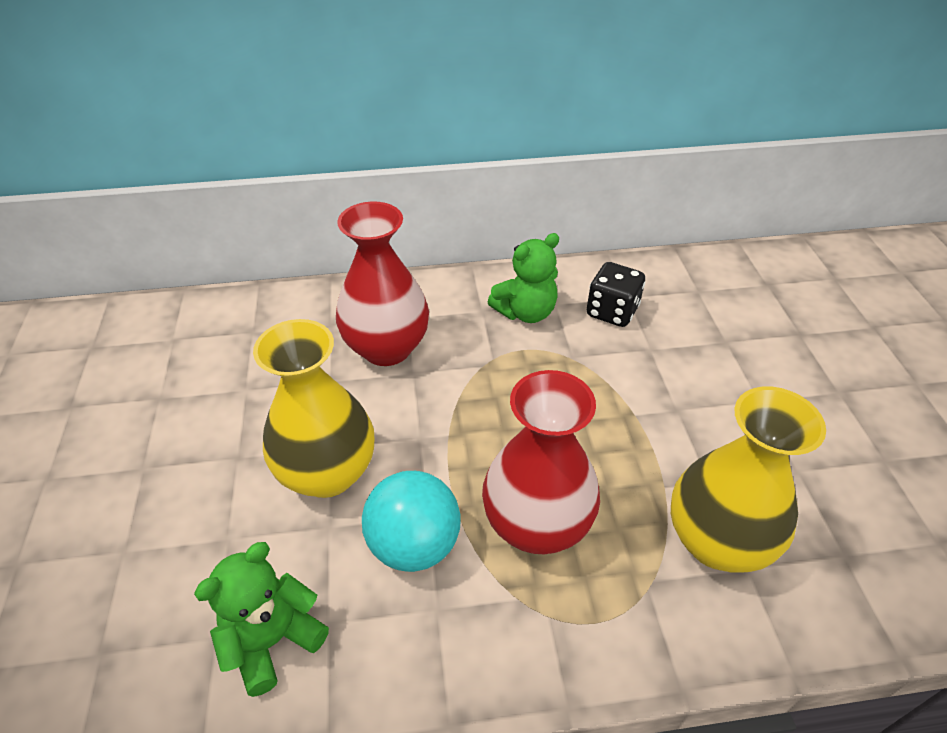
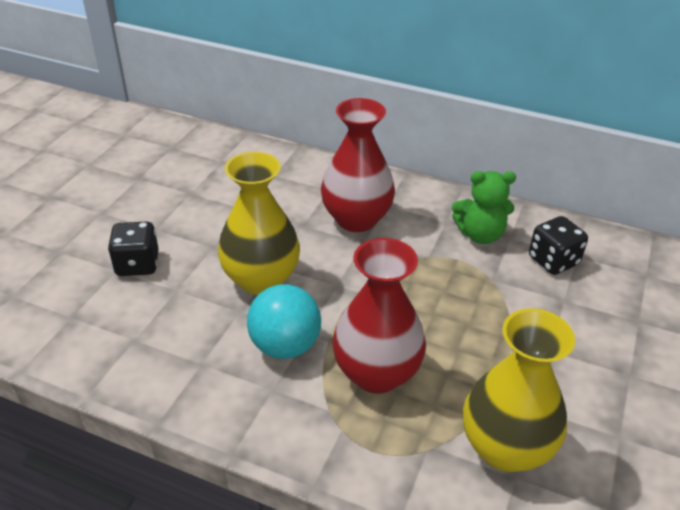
camera: 30 degrees right, 5 degrees down
(149, 529) = (137, 264): none -> black dice
(272, 640) = (164, 356): green teddy bear -> none

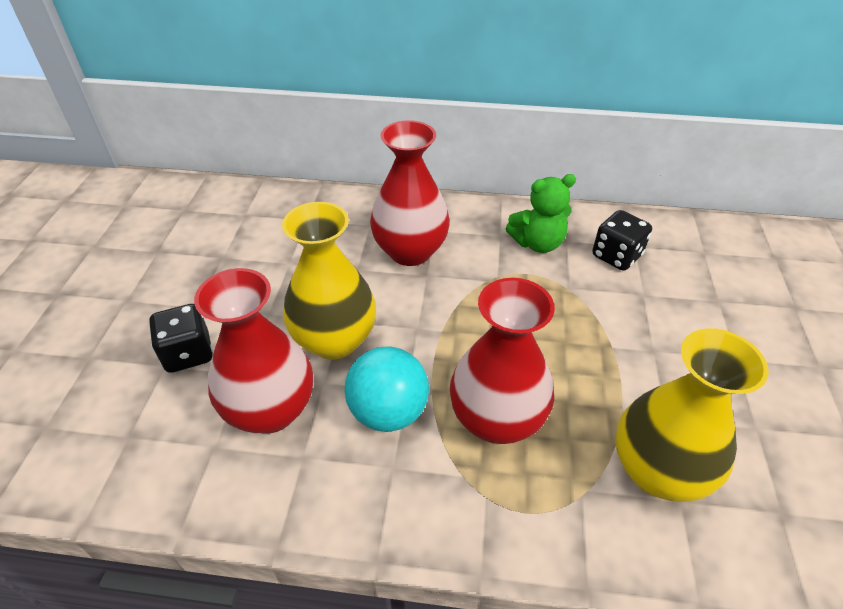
camera: 15 degrees left, 5 degrees up
(188, 322) = (271, 410): none -> red vase

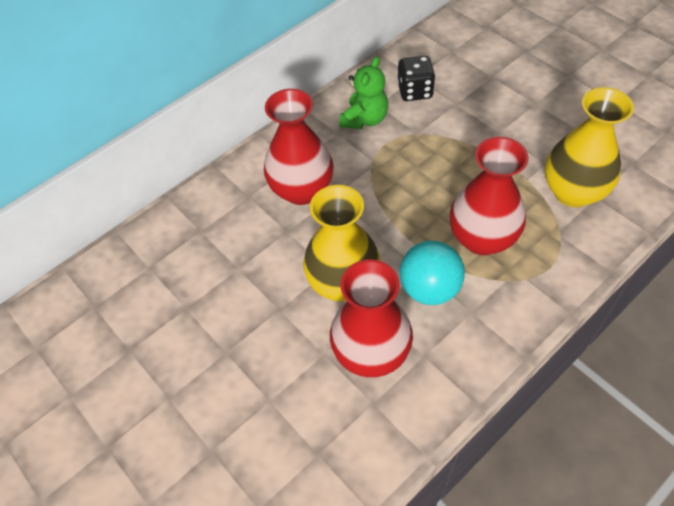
camera: 45 degrees left, 10 degrees up
(188, 353) = (272, 379): black dice -> none

